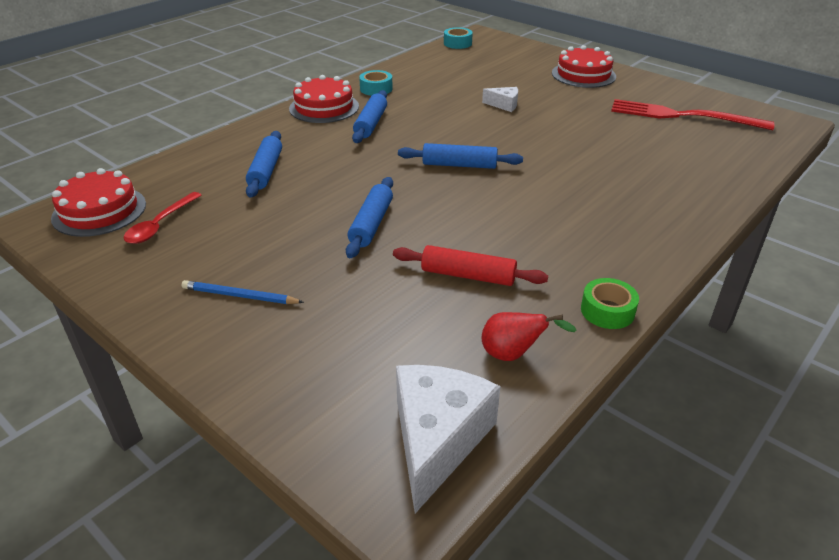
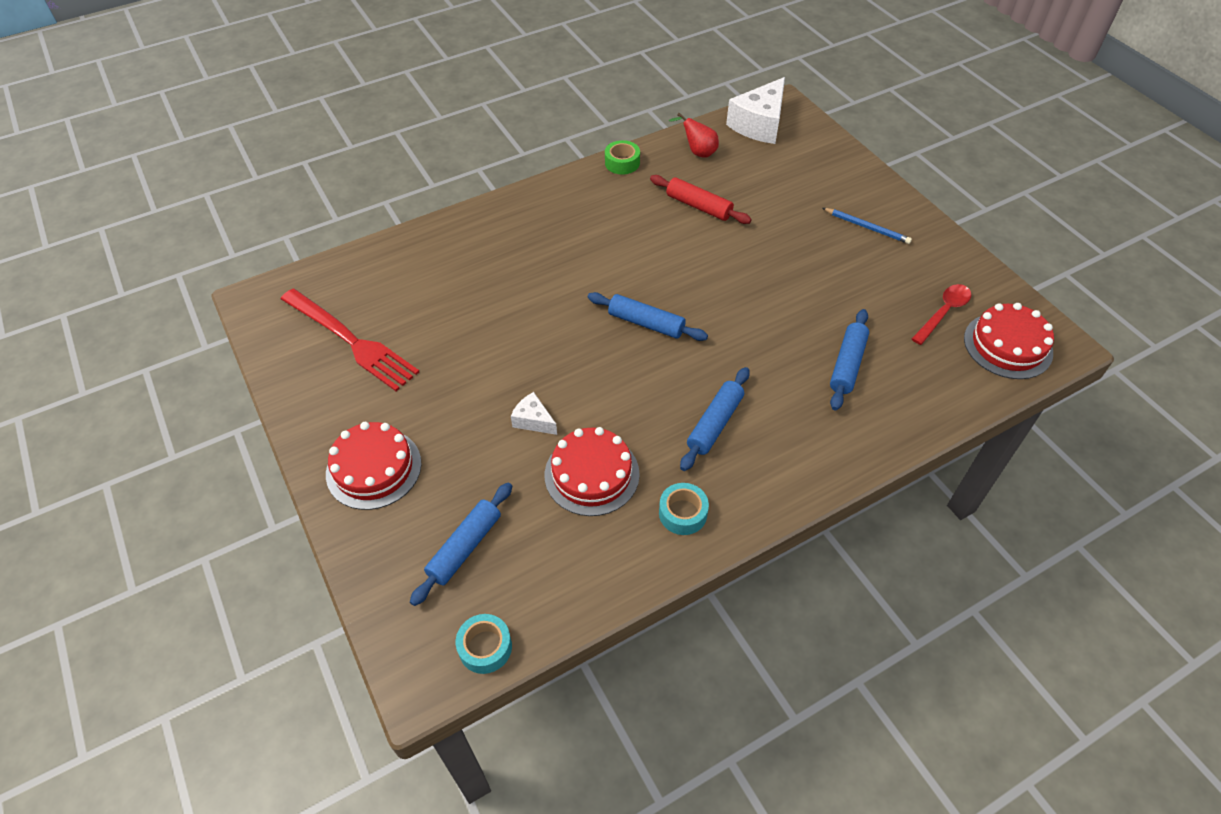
camera: 160 degrees left, 15 degrees up
(324, 107) = (766, 481): red cake -> red cake (592, 474)
(371, 224) = (756, 269): blue rolling pin -> blue rolling pin (465, 547)

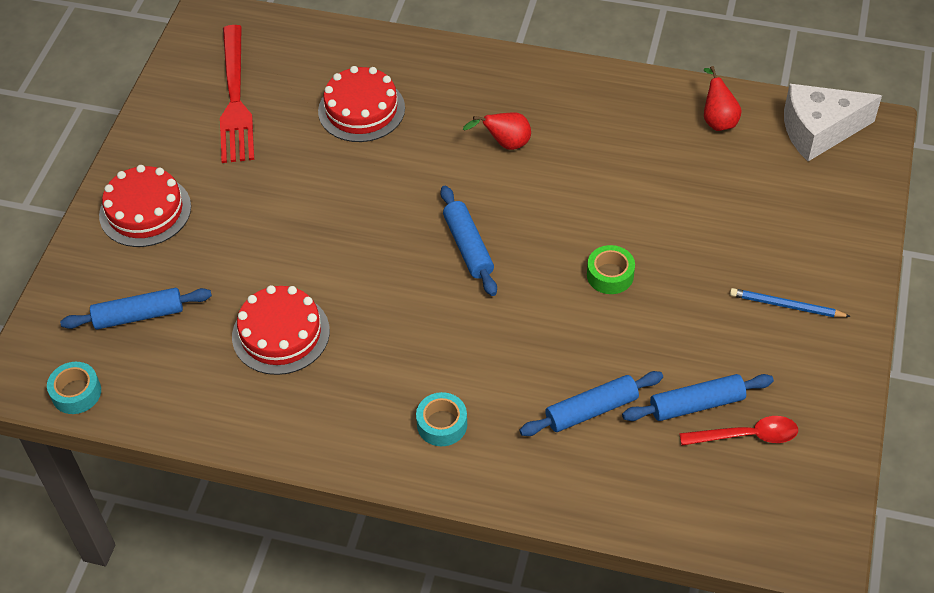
camera: 45 degrees right, 0 degrees up
(533, 421) = (288, 260): white cheese -> none
(588, 245) = (505, 144): none -> red pear
(622, 163) = (631, 84): green tape -> green tape (610, 275)
(682, 513) = (308, 415): turquoise tape -> turquoise tape (442, 424)
(698, 206) = (649, 174): red rolling pin -> none
(715, 424) = (417, 370): blue rolling pin -> blue rolling pin (696, 404)
(867, 227) = (786, 306): blue pencil -> blue pencil turned 120 degrees clockwise
(1008, 345) = (767, 511): red cake -> red cake (361, 109)

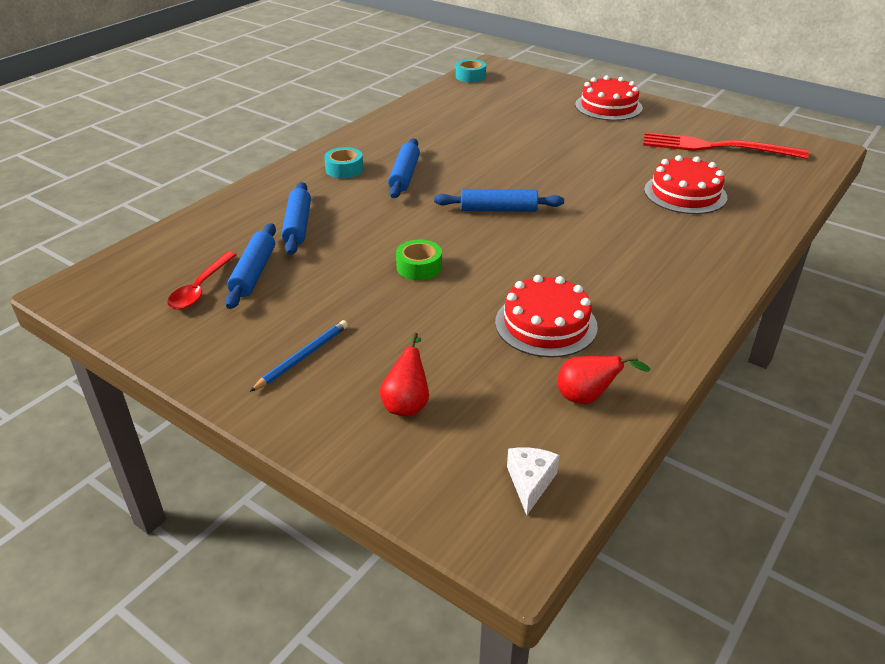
camera: 110 degrees right, 15 degrees down
(139, 315) = (516, 96): blue rolling pin -> blue rolling pin (404, 175)
(281, 333) = (468, 132): red cake -> red cake (546, 324)
(505, 144) = (611, 251): red pear -> red pear (407, 403)
(819, 131) = (530, 483): white cheese -> white cheese, size x0.50

